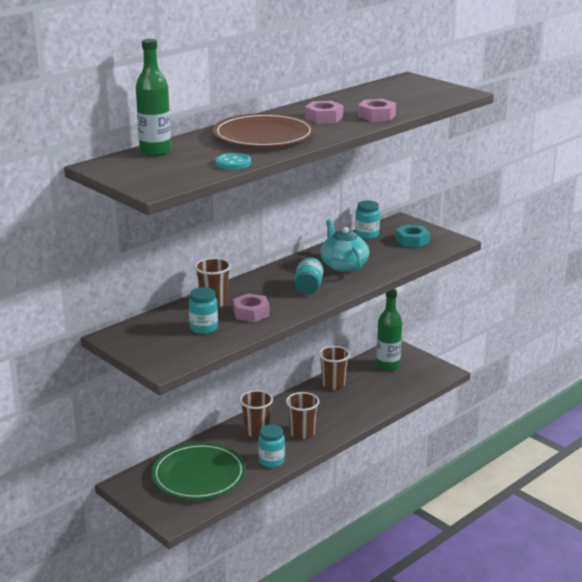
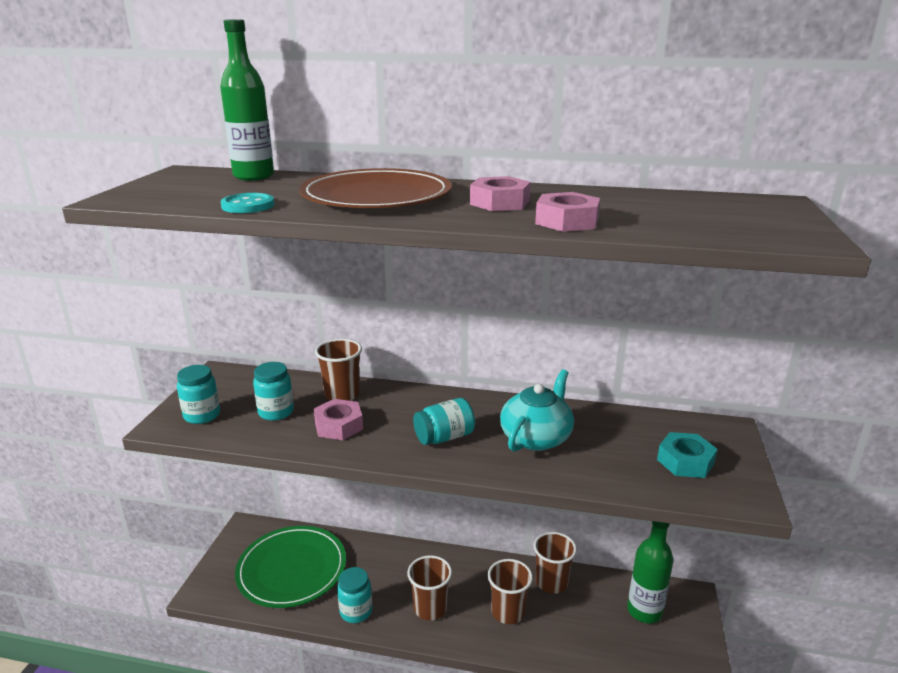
camera: 55 degrees right, 0 degrees up
(256, 431) = (402, 569): brown cup -> brown cup (508, 612)
(367, 235) = (644, 421): turquoise jar -> turquoise jar (202, 415)

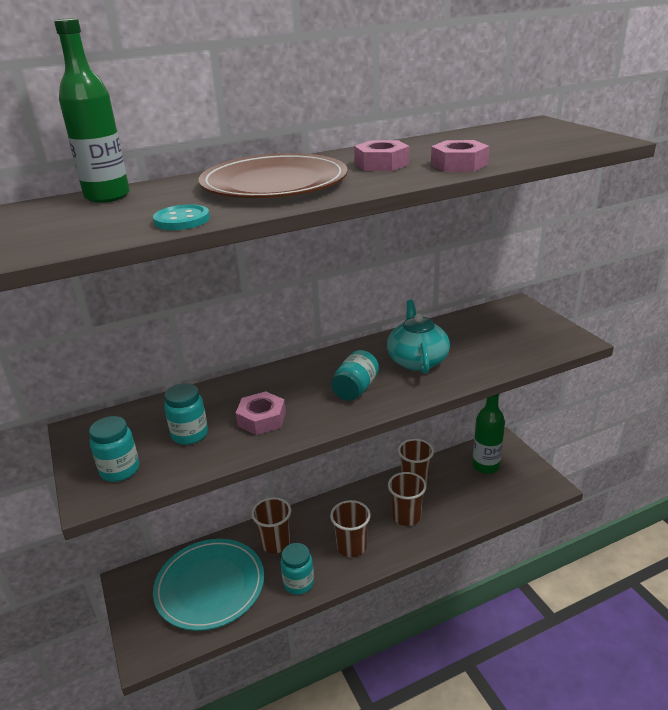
camera: 35 degrees left, 5 degrees up
(292, 569) = (210, 586): green plate -> turquoise plate
(342, 395) = (229, 395): brown cup -> brown cup (275, 543)
(685, 461) = (520, 334): turquoise nut -> none

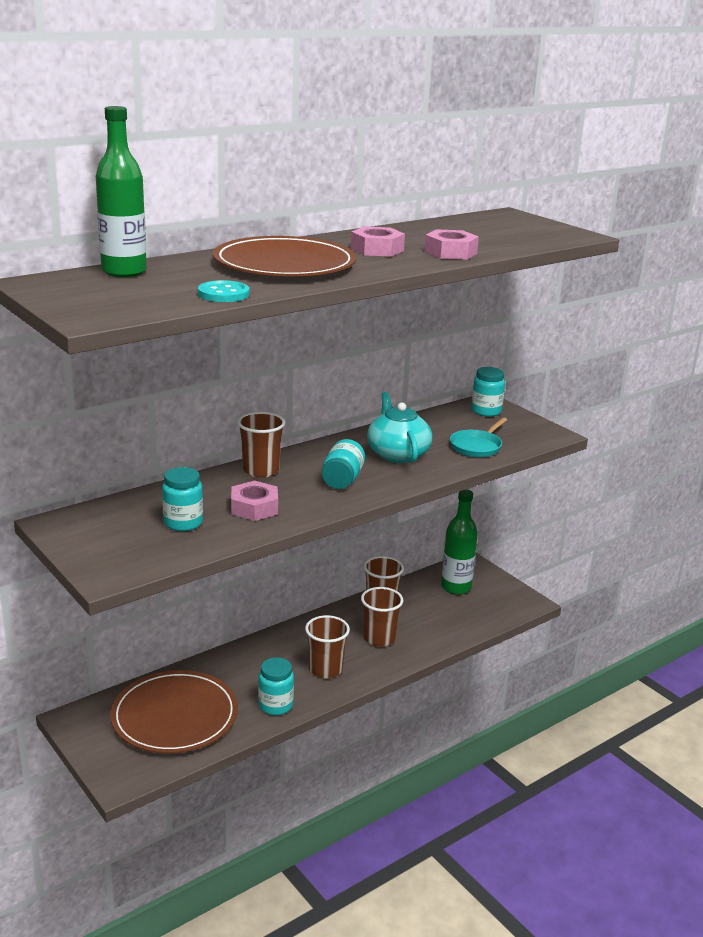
camera: 15 degrees left, 5 degrees down
(120, 470) = (123, 554): turquoise jar -> turquoise jar (486, 411)
(210, 586) = (174, 716): turquoise plate -> brown plate
(275, 543) = (238, 672): brown cup -> brown cup (261, 470)
(497, 353) = (477, 446): none -> turquoise pan

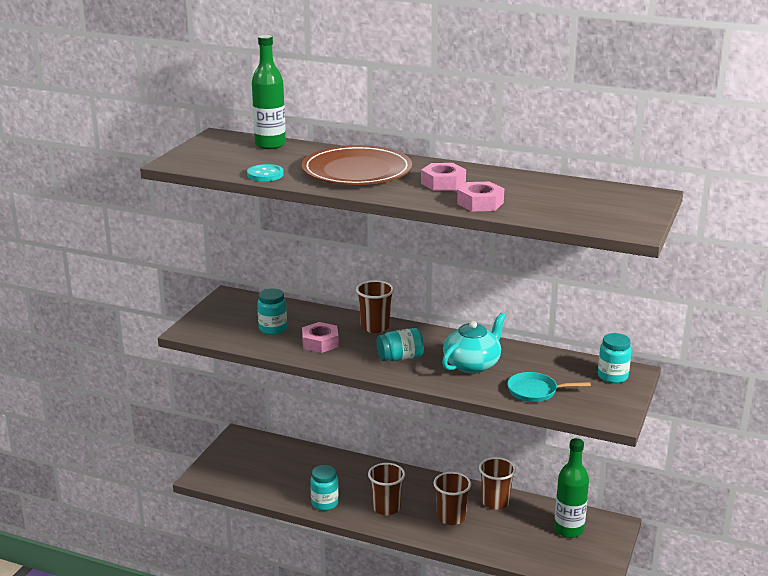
camera: 60 degrees right, 0 degrees up
(174, 716) = (275, 469): brown plate -> none

